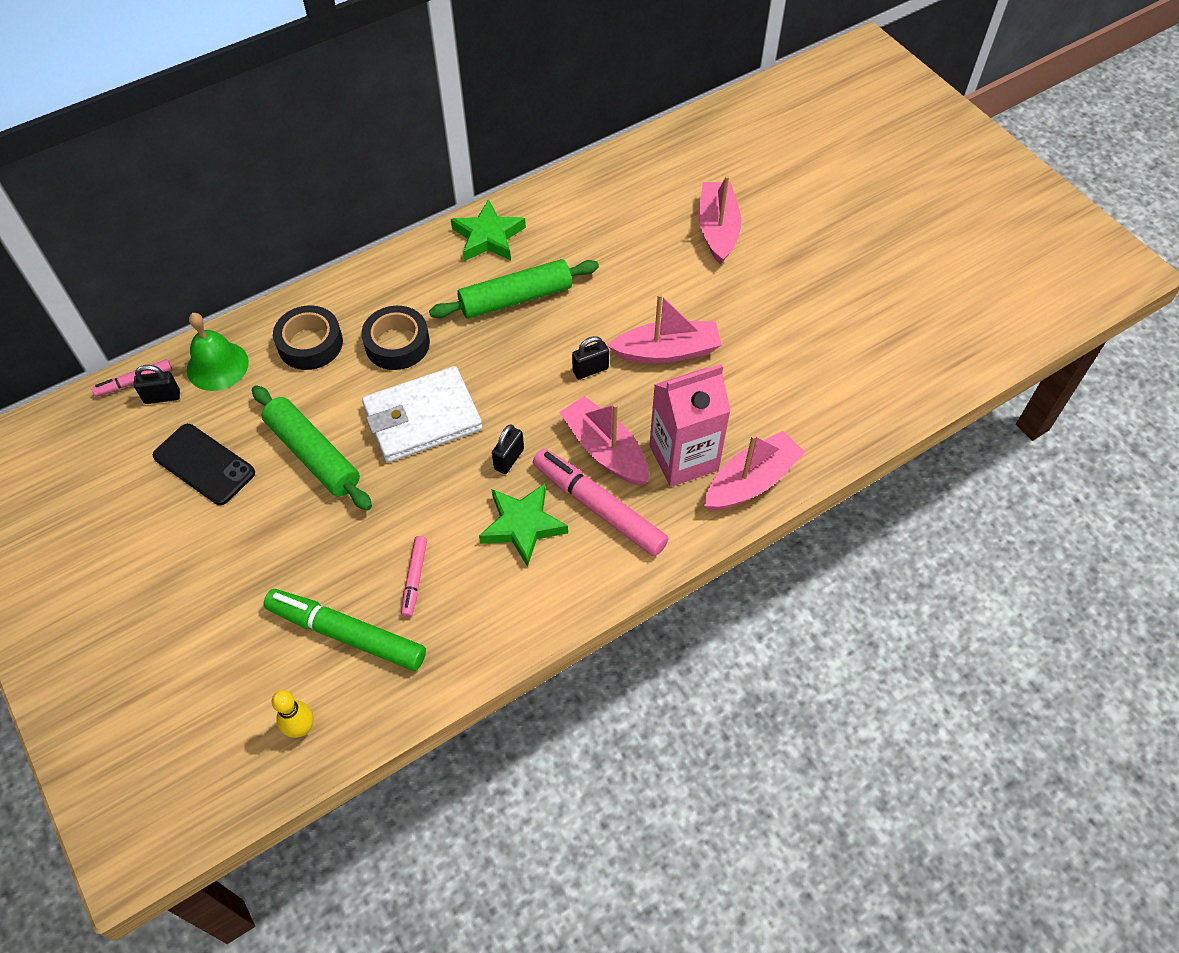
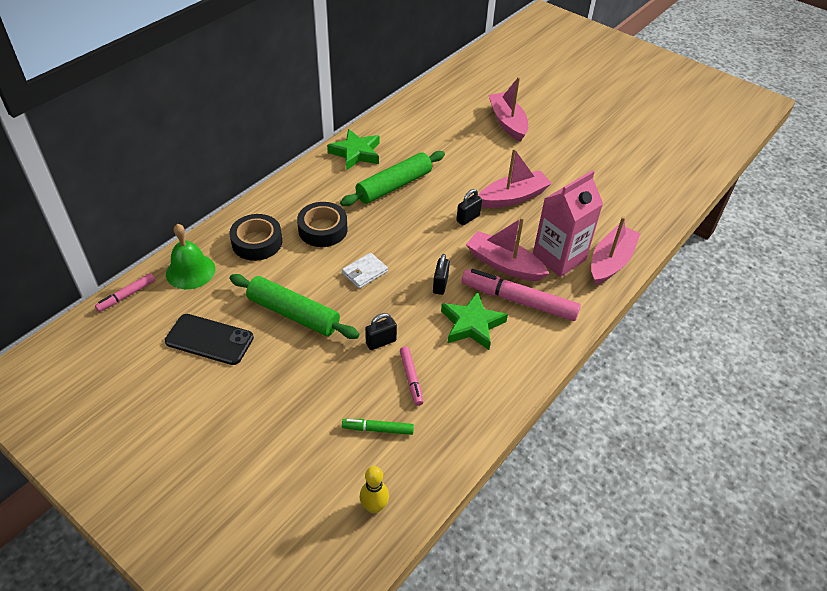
camera: 20 degrees left, 10 degrees down
(162, 397) = (154, 301): black padlock -> black padlock (381, 342)
(347, 634) = (378, 429): green marker -> green marker, size x0.52
(422, 418) = (364, 272): white wallet -> white wallet, size x0.49

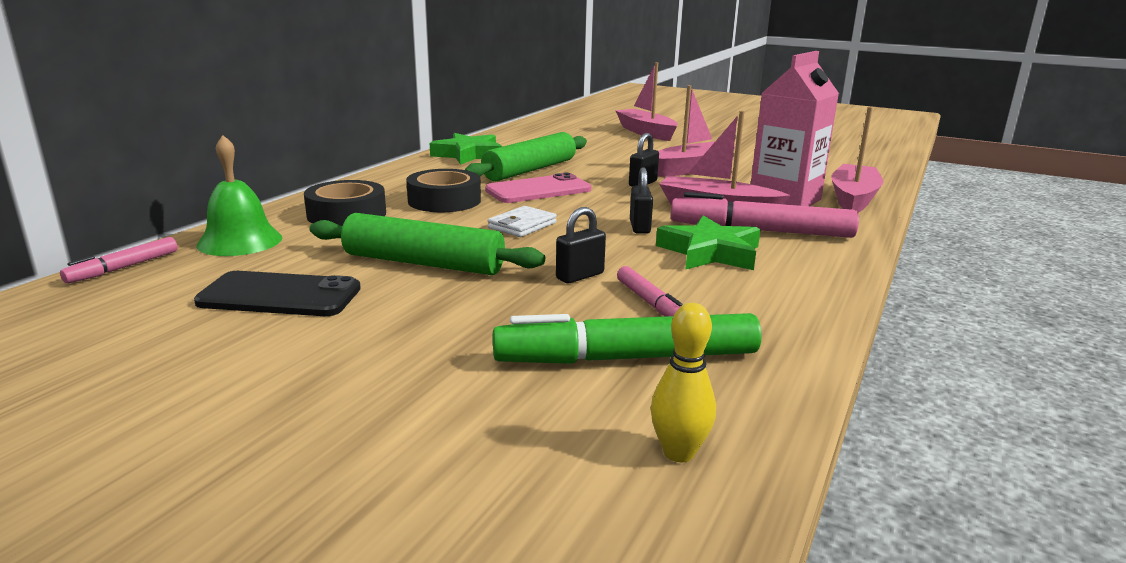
camera: 10 degrees left, 25 degrees down
(378, 429) = (626, 358): green marker -> green marker, size x1.94
(390, 220) = (538, 190): none -> pink phone

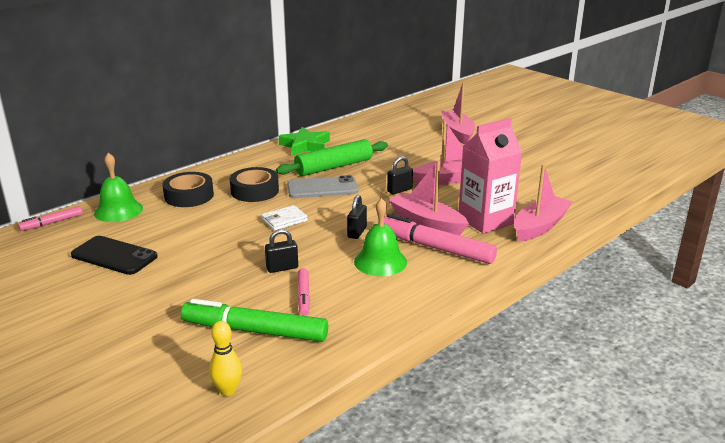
camera: 20 degrees right, 5 degrees up
(424, 263) = (203, 243): green rolling pin -> none
(538, 190) = (322, 188): pink phone -> grey phone
(710, 252) = (380, 261): green star -> green bell

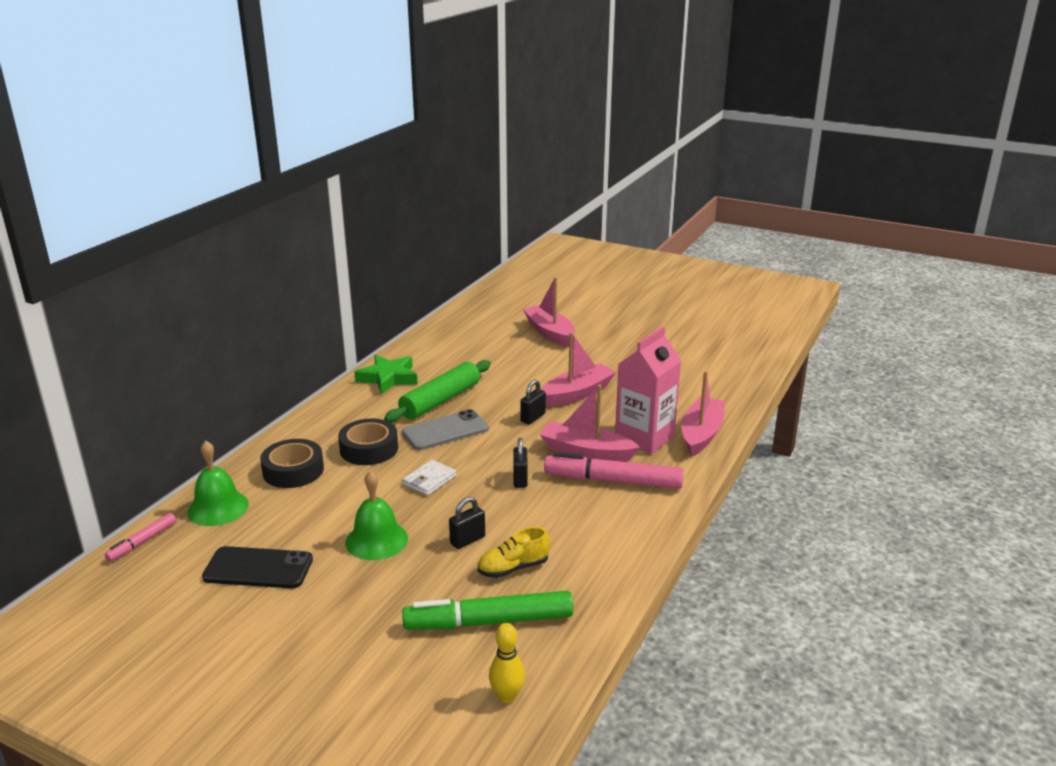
camera: 20 degrees left, 0 degrees up
(303, 296) = (513, 568): pink marker -> yellow shoe
(380, 261) = (567, 509): green bell -> green bell (376, 540)

